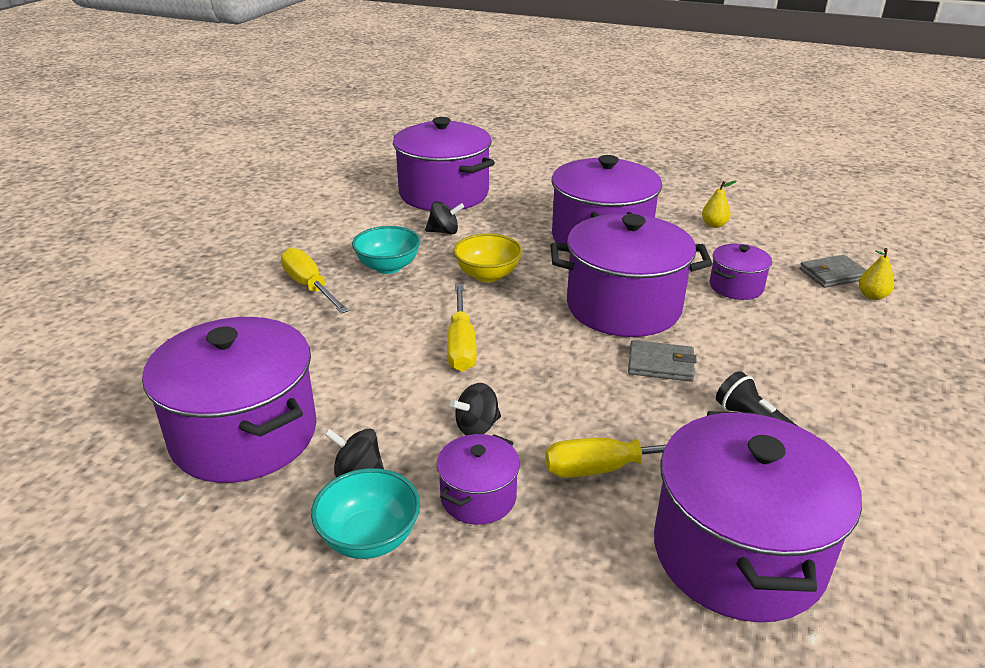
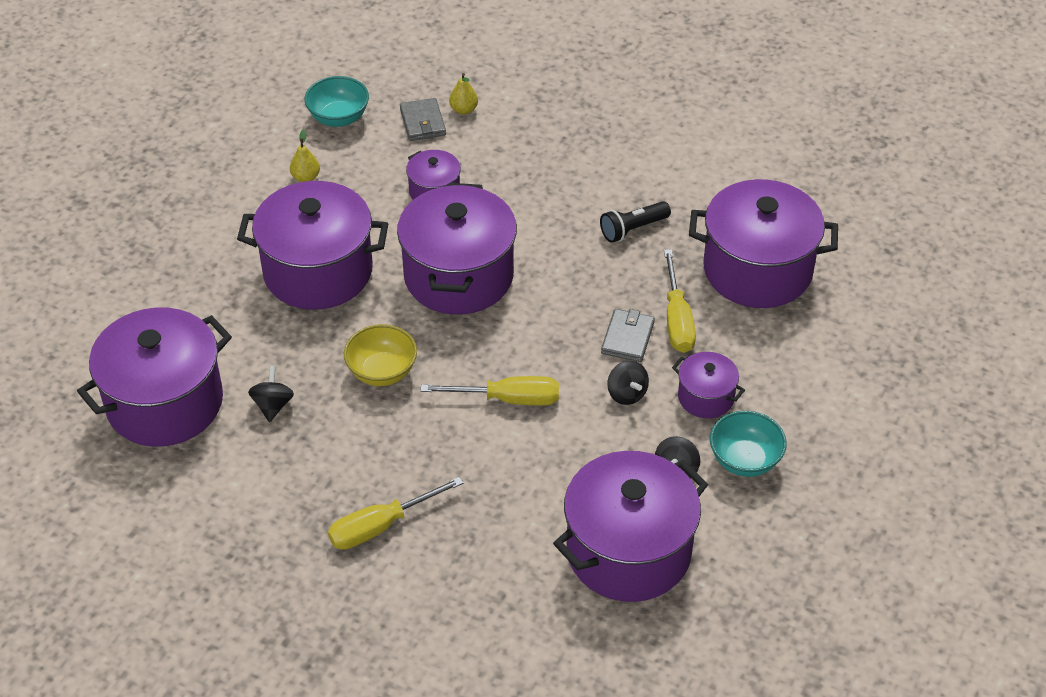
camera: 85 degrees left, 15 degrees up
(388, 267) = (348, 457): turquoise bowl -> turquoise bowl (338, 118)
(660, 364) = (552, 267): grey wallet -> grey wallet (627, 338)

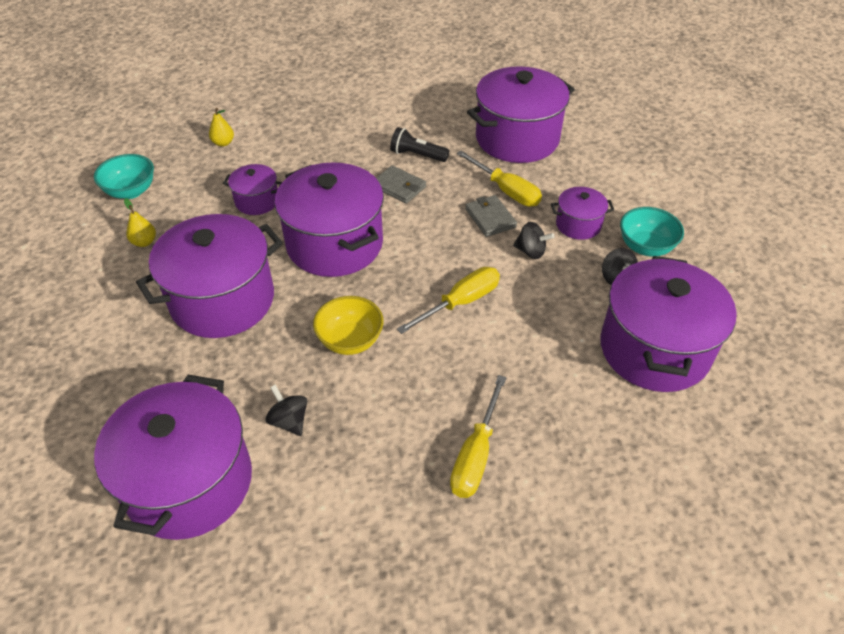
camera: 40 degrees left, 0 degrees up
(423, 122) = (201, 164): grey wallet -> grey wallet (399, 187)
(633, 229) = (417, 155): black flashlight -> black flashlight turned 90 degrees clockwise

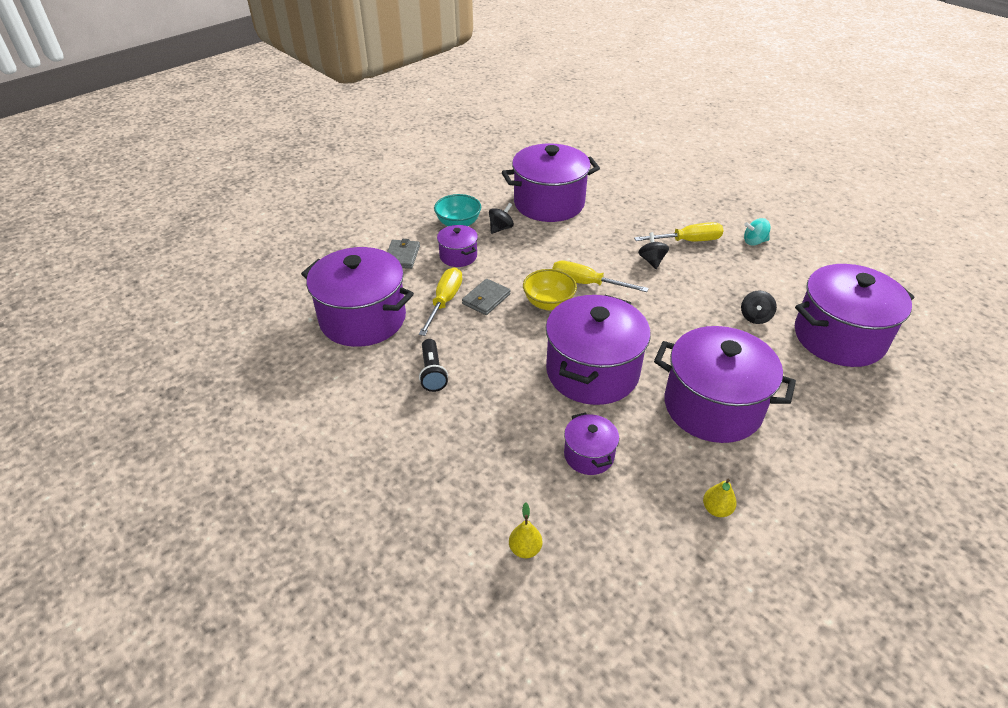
camera: 120 degrees left, 5 degrees down
(131, 191) = (671, 582): turquoise bowl -> none
(350, 340) = (671, 319): yellow bowl -> yellow bowl (548, 303)
(399, 187) = (488, 365): grey wallet -> grey wallet (402, 256)
(421, 542) = (754, 242): none -> turquoise spinning top
(531, 251) = (506, 269): black spinning top -> black spinning top (651, 261)

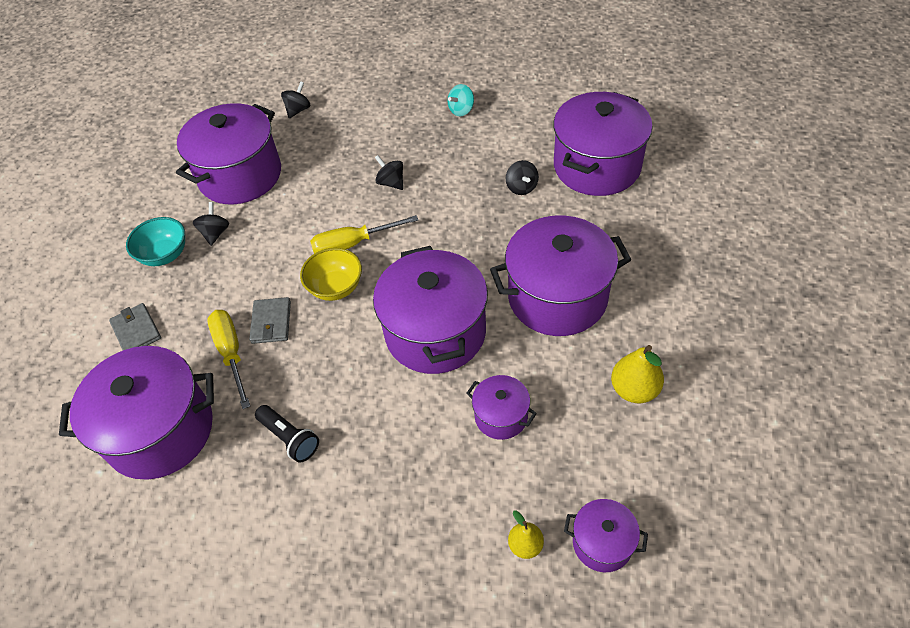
camera: 35 degrees left, 10 degrees up
(458, 256) = (199, 292): purple pot -> purple pot (602, 543)
(626, 183) = (298, 110): none -> black spinning top
(688, 241) = (405, 142): yellow screwdriver -> none
(716, 509) = (634, 389): yellow pear -> yellow pear, size x1.61

